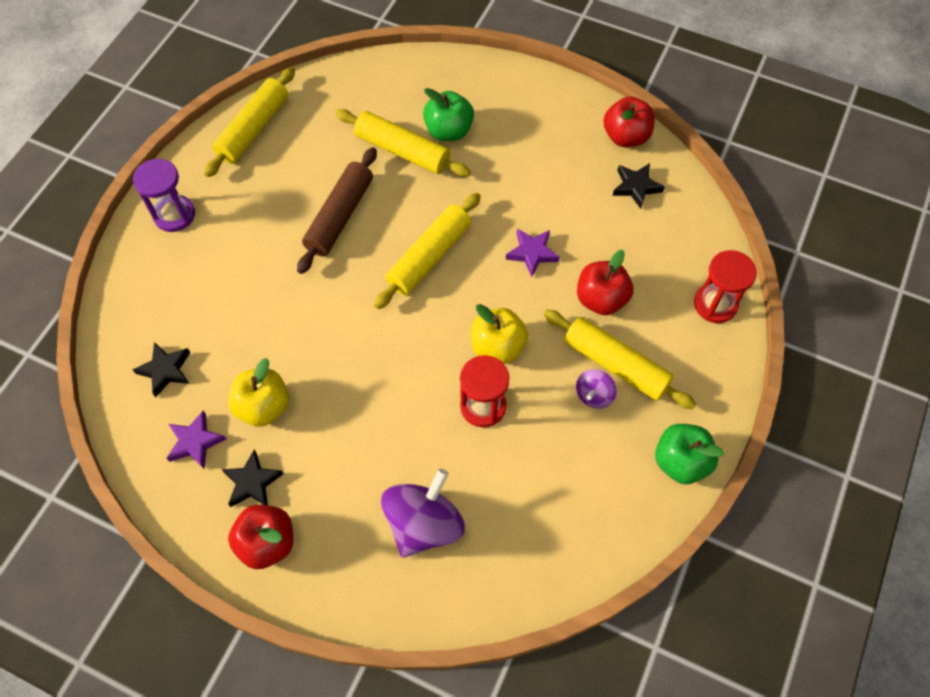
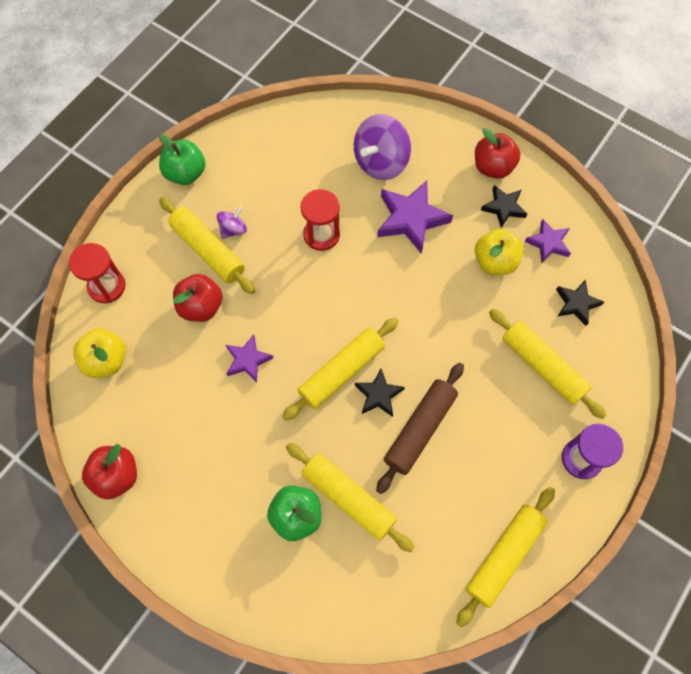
camera: 170 degrees left, 5 degrees up
(210, 295) = (542, 366): none -> yellow rolling pin
(373, 446) = (411, 219): none -> purple star
(497, 347) = (299, 279): yellow apple -> yellow apple (106, 360)
(636, 187) = (128, 414): black star -> black star (378, 395)

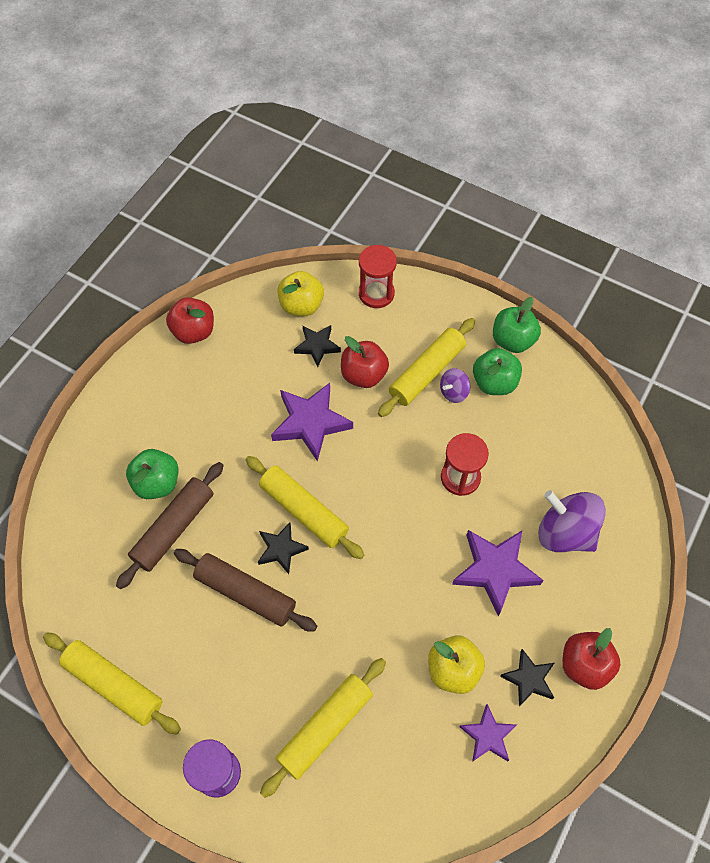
camera: 85 degrees right, 5 degrees down
(228, 194) = (494, 382): none -> green apple
(233, 229) = (453, 392): purple spinning top -> purple spinning top turned 105 degrees clockwise
(247, 360) = (310, 423): purple star -> purple star, size x1.68
(348, 498) = (174, 528): yellow rolling pin -> brown rolling pin
(576, 304) = (409, 771): black star -> black star (317, 346)

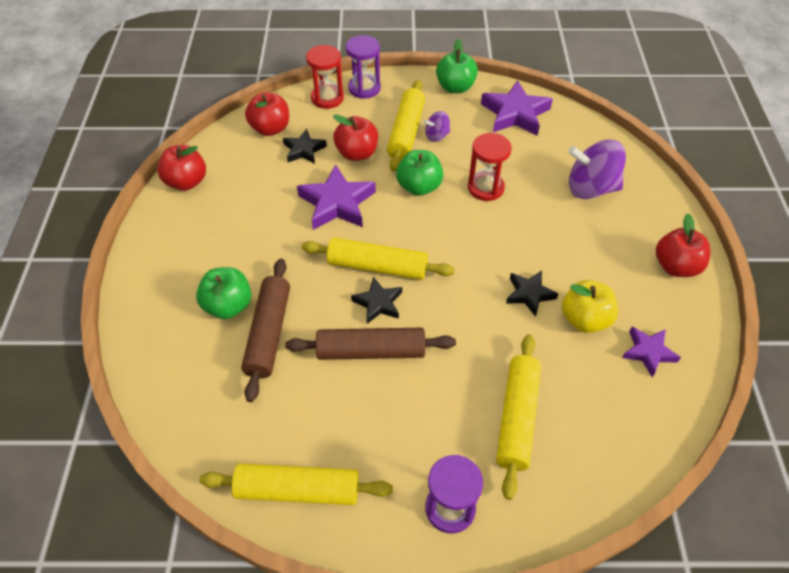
camera: 30 degrees left, 10 degrees down
(301, 305) = (270, 128): yellow apple -> red apple
(420, 298) = (364, 88): none -> purple hourglass
(453, 392) = (437, 136): purple spinning top -> purple spinning top turned 45 degrees clockwise
(494, 382) = (462, 118): green apple -> green apple (419, 187)
(495, 570) = (561, 236): purple star -> purple star (515, 113)
(529, 679) = (645, 297): black star -> black star (529, 294)

